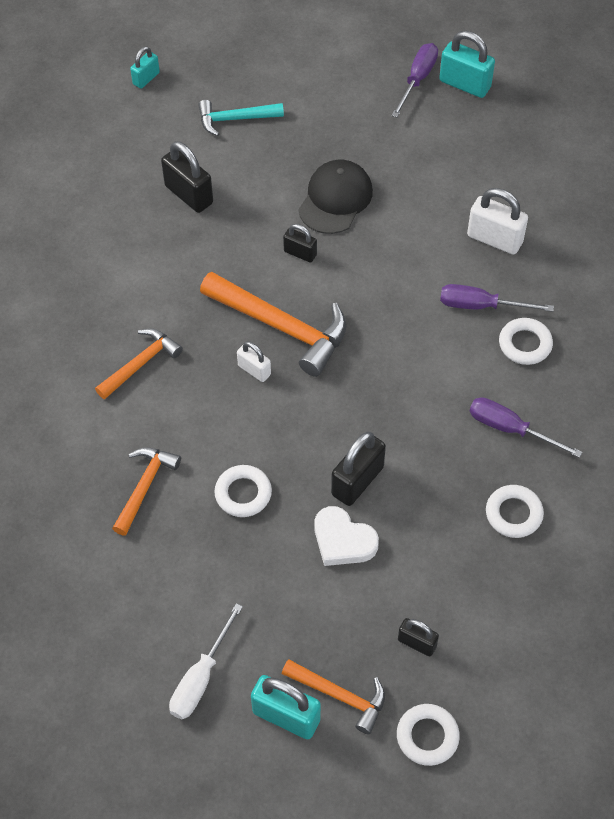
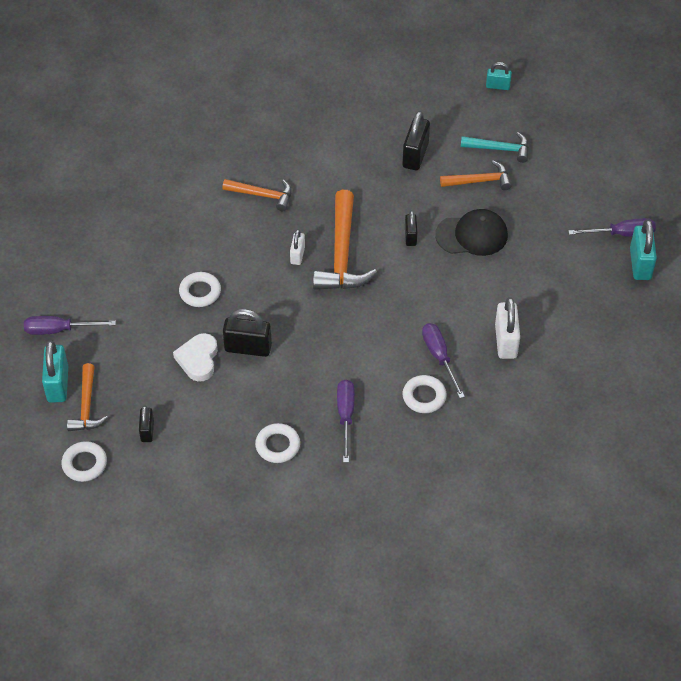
camera: 60 degrees right, 5 degrees down
(145, 486) = (173, 240): orange hammer -> orange hammer (480, 181)
(200, 678) = (59, 330): white screwdriver -> purple screwdriver
(235, 119) = (500, 149): turquoise hammer -> turquoise hammer turned 135 degrees clockwise

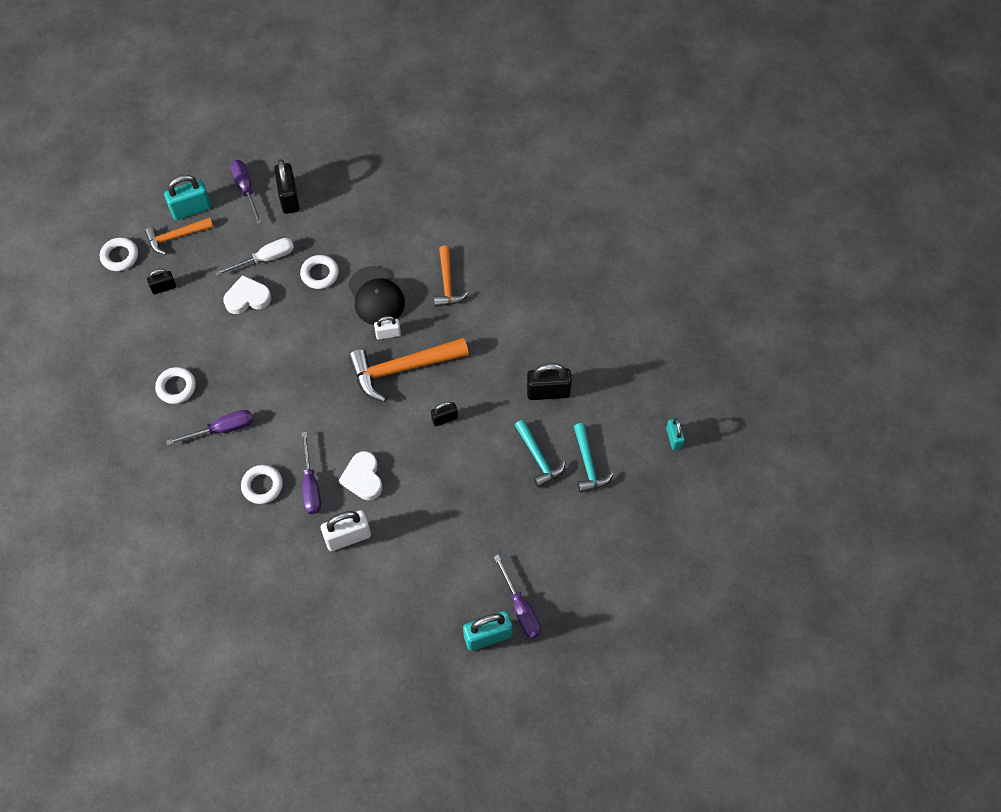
camera: 70 degrees right, 10 degrees up
(157, 333) = (265, 259): none -> white screwdriver
(248, 348) = (271, 330): black padlock -> black padlock (289, 198)
(439, 357) = (311, 485): purple screwdriver -> purple screwdriver turned 120 degrees clockwise
(448, 314) = (363, 478): none -> white heart
(472, 235) = (466, 471): black cap -> black cap (376, 296)
(480, 181) = (538, 458): orange hammer -> turquoise hammer

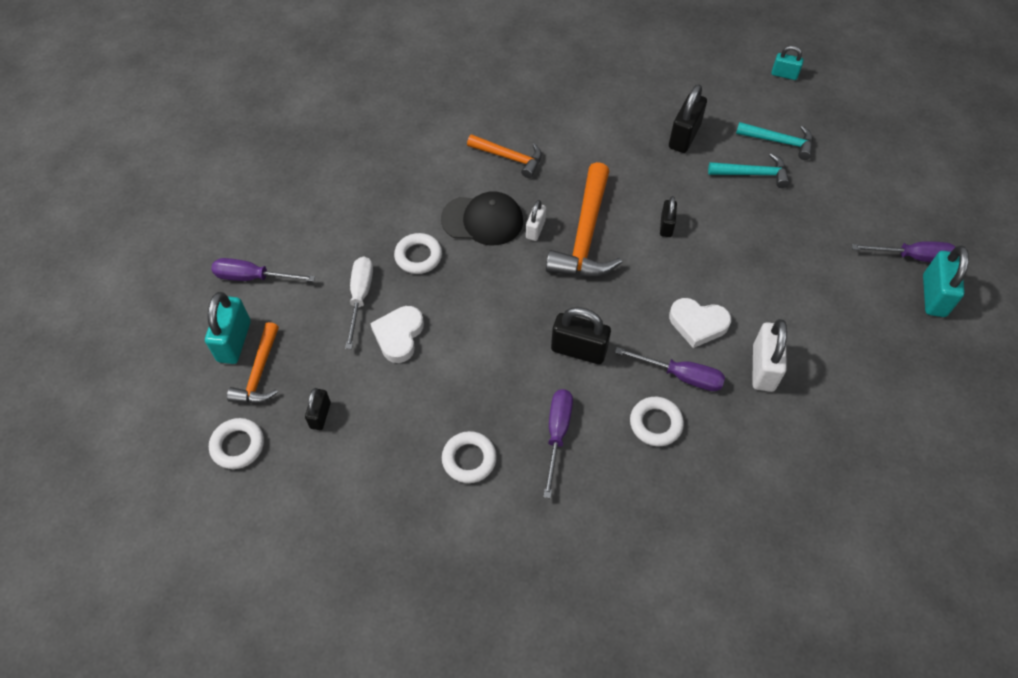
camera: 60 degrees left, 5 degrees down
(289, 198) = (298, 243): black padlock -> black padlock (578, 350)

